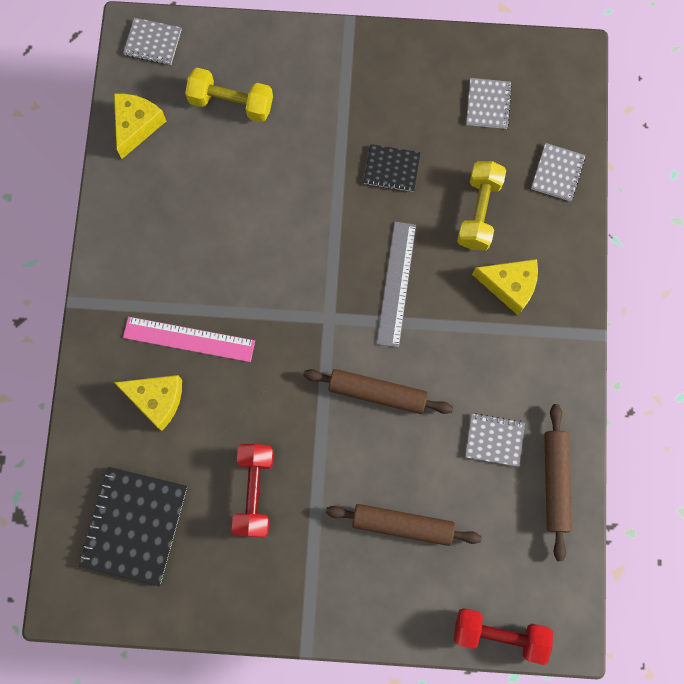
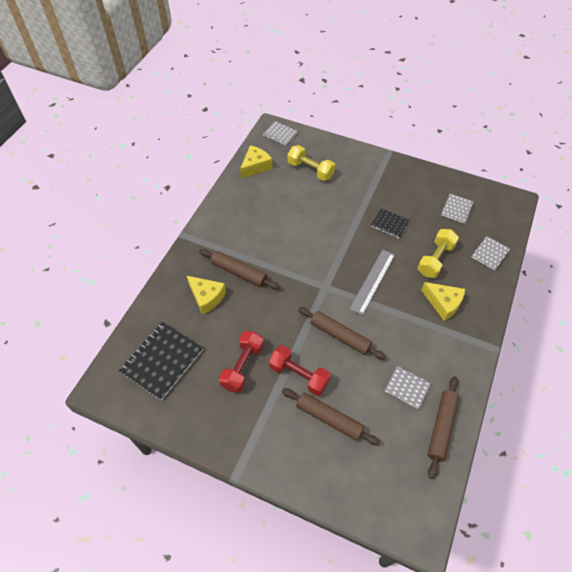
camera: 20 degrees right, 20 degrees down
(189, 339) = (239, 272): pink ruler -> brown rolling pin
(499, 634) = (373, 515): red dumbbell -> red dumbbell (299, 375)

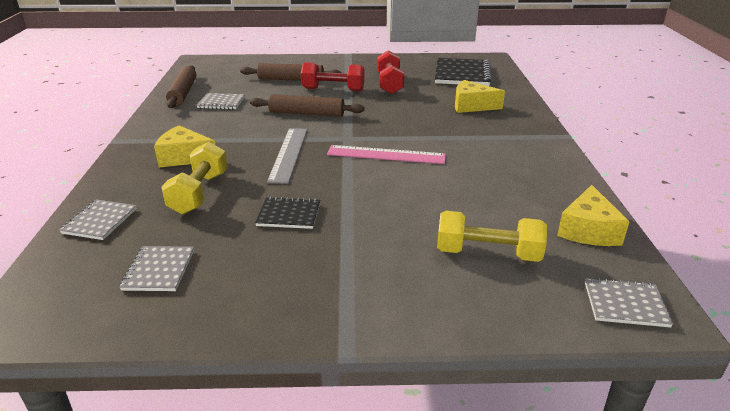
camera: 155 degrees right, 25 degrees down
(239, 272) = (460, 126): brown rolling pin -> none
(311, 257) = (386, 155): none -> pink ruler

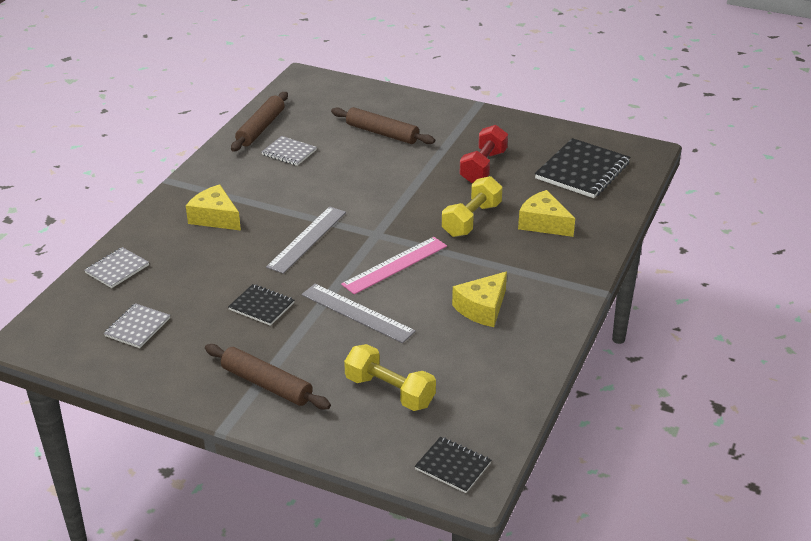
camera: 25 degrees right, 5 degrees up
(199, 193) = (205, 262): yellow dumbbell -> yellow dumbbell (471, 220)
(307, 113) = (361, 190): brown rolling pin -> brown rolling pin (267, 384)
(333, 89) = (415, 160): red dumbbell -> none
(386, 155) = (395, 265): pink ruler -> pink ruler turned 75 degrees counterclockwise
(388, 197) = (357, 313): none -> grey ruler
(588, 230) = (498, 398): yellow cheese -> yellow cheese (482, 308)
(625, 304) = (453, 466): grey notebook -> black notebook

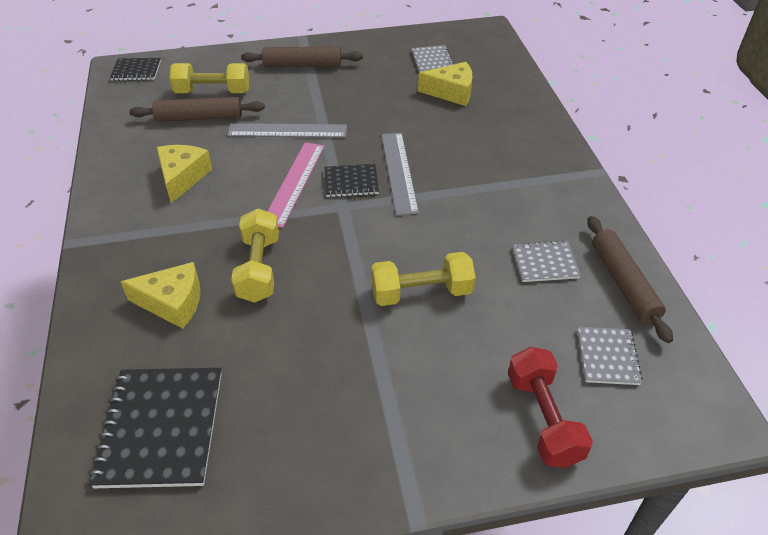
camera: 145 degrees right, 10 degrees up
(117, 269) = (508, 86): grey notebook -> grey notebook (607, 357)
(215, 218) = (503, 155): yellow cheese -> yellow cheese (451, 92)
(261, 306) = (367, 106): black notebook -> black notebook (351, 182)
(381, 168) = (421, 292): none -> yellow dumbbell
(382, 133) = (482, 355): brown rolling pin -> brown rolling pin (199, 117)
(483, 167) = (303, 361): red dumbbell -> red dumbbell (543, 418)

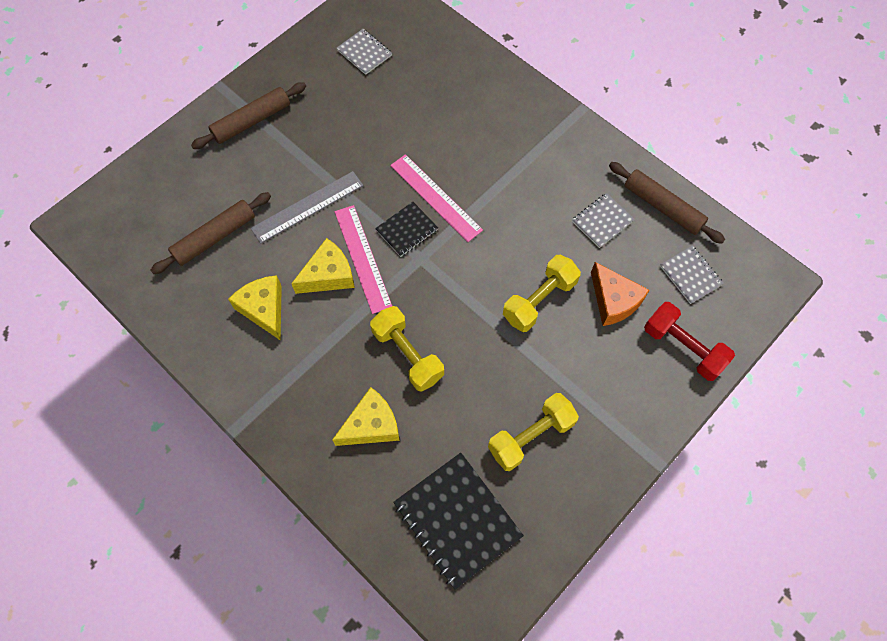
camera: 35 degrees left, 20 degrees up
(136, 71) = (96, 217): black notebook -> none
(213, 92) = (198, 201): yellow dumbbell -> yellow dumbbell (531, 436)
(398, 172) = (435, 197): grey ruler -> pink ruler
(451, 92) = (409, 83): yellow cheese -> yellow cheese (328, 275)
(499, 333) = (613, 301): none -> orange cheese

